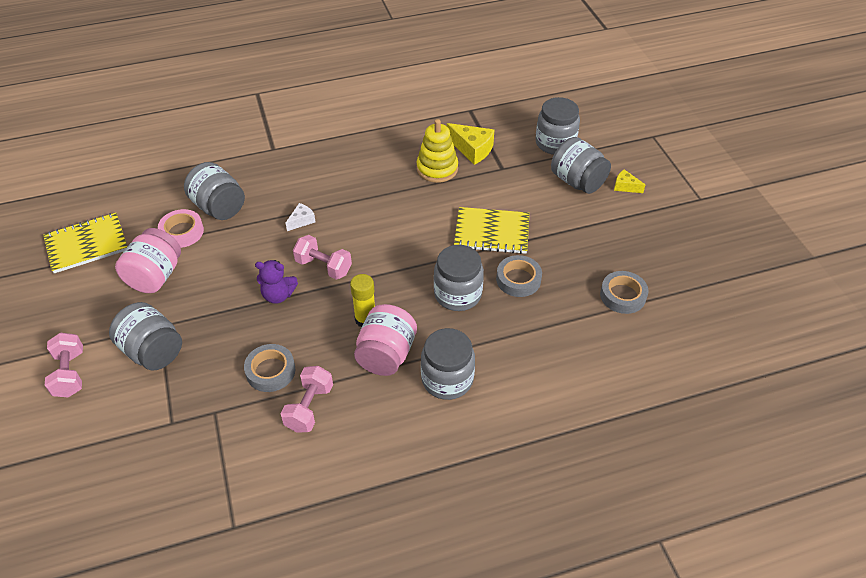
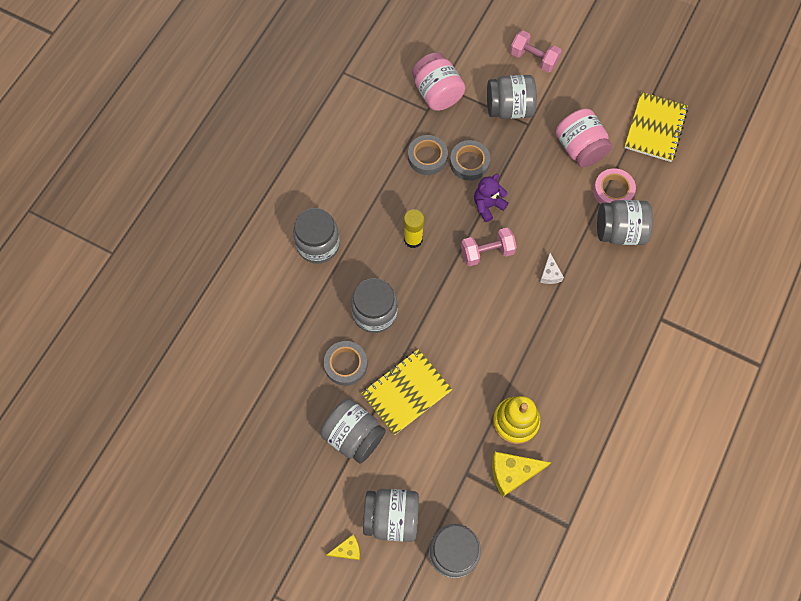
camera: 135 degrees right, 20 degrees up
(309, 408) = (378, 157): pink dumbbell -> none
(386, 355) = (372, 227): pink jar -> pink jar (437, 93)
(558, 236) = (353, 435): none -> grey jar
(623, 295) = (259, 418): grey tape -> grey tape (469, 162)

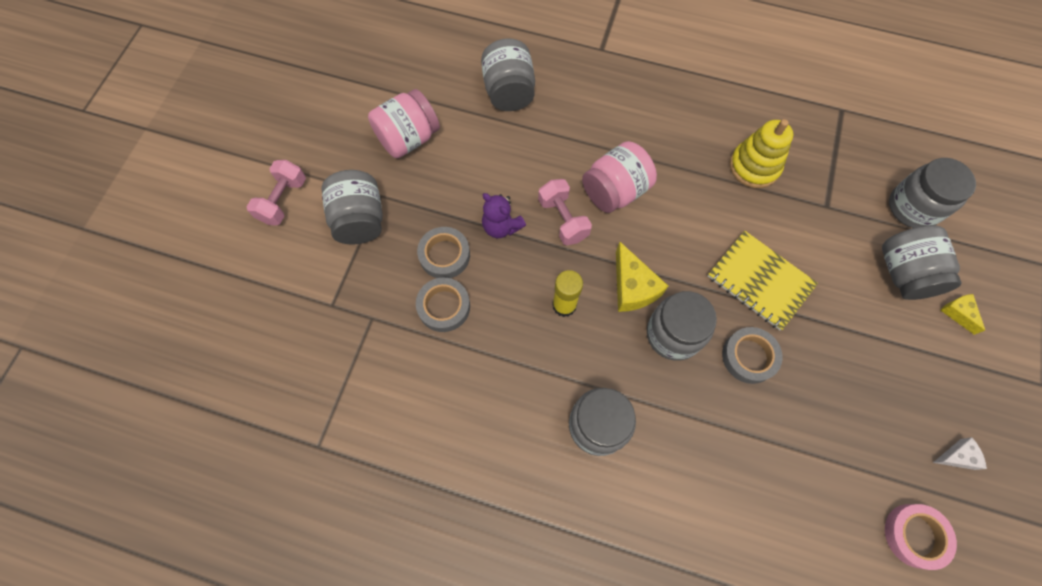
camera: 100 degrees left, 0 degrees up
(353, 435) = (831, 331): grey jar -> none
(437, 93) = (344, 309): pink jar -> pink jar (615, 191)
(512, 473) = (810, 163): yellow cheese -> yellow cheese (632, 287)
(550, 274) = (575, 152): white cheese -> white cheese (957, 456)
(613, 191) = (459, 102): pink tape -> pink tape (915, 535)
(655, 128) = (372, 68): yellow notebook -> none

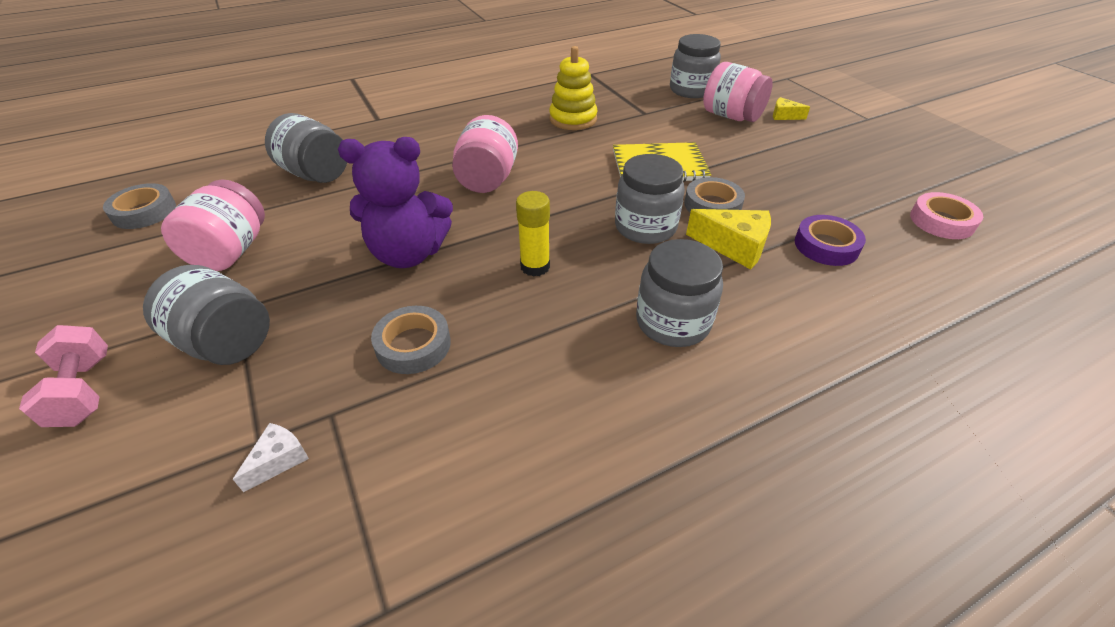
camera: 45 degrees left, 25 degrees down
(444, 255) = (369, 307): grey tape -> grey tape (144, 212)
(501, 226) = (408, 254): purple teddy bear -> purple teddy bear, size x1.75
(563, 219) = (463, 218): pink dumbbell -> none
(632, 287) = (576, 221): yellow cheese -> yellow cheese (734, 246)
(783, 468) = (826, 246): none -> purple tape
(904, 273) = (731, 116): grey jar -> pink jar
(957, 456) = (891, 171): white cheese -> white cheese (279, 460)

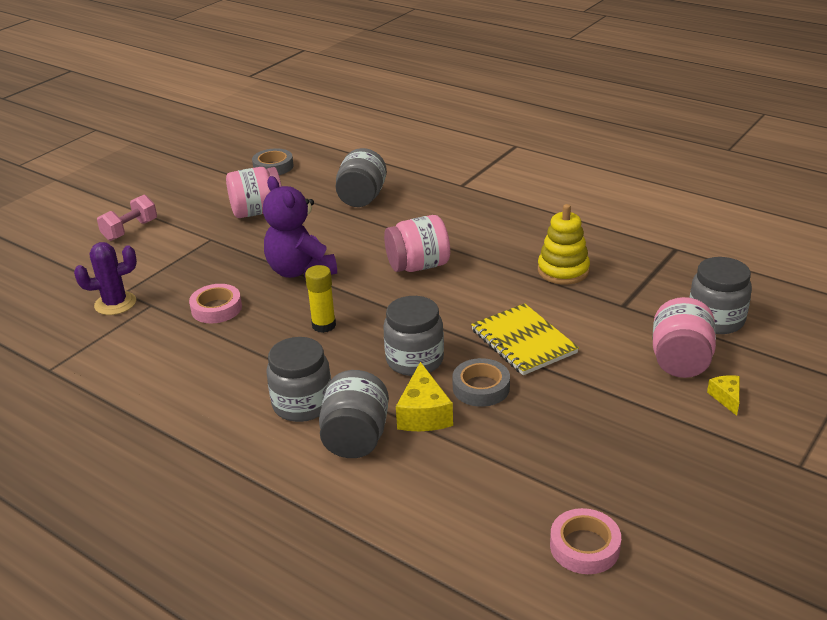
camera: 65 degrees right, 10 degrees down
(226, 342) = (183, 249): grey jar -> grey jar (356, 438)
(279, 460) = (115, 303): white cheese -> purple cactus
(413, 345) = (216, 308): grey tape -> pink tape
(826, 246) = (468, 468): purple tape -> none

